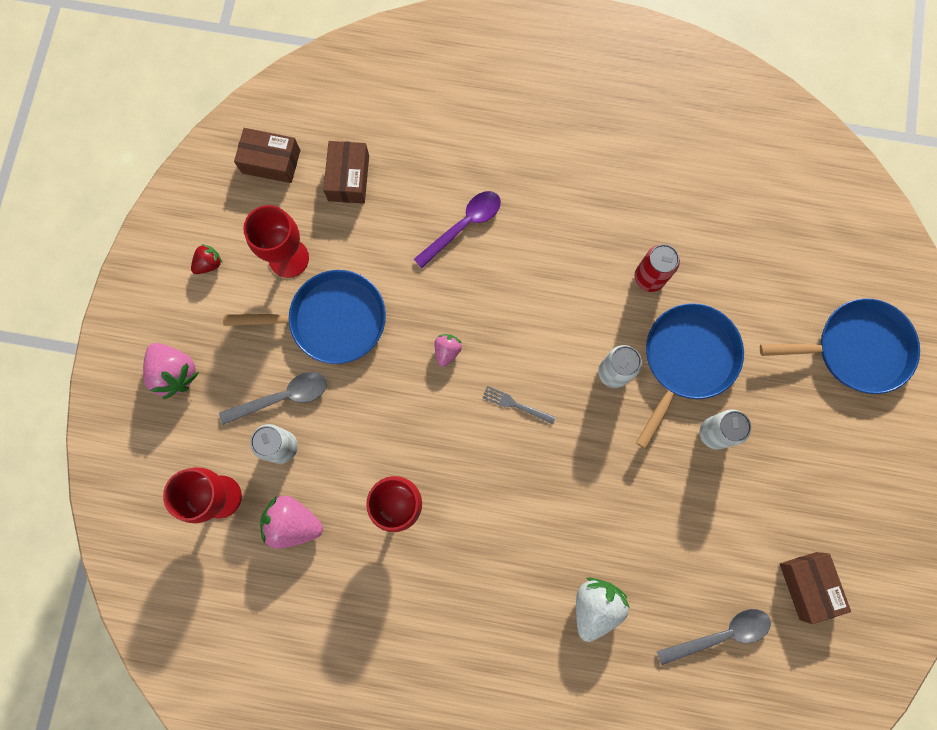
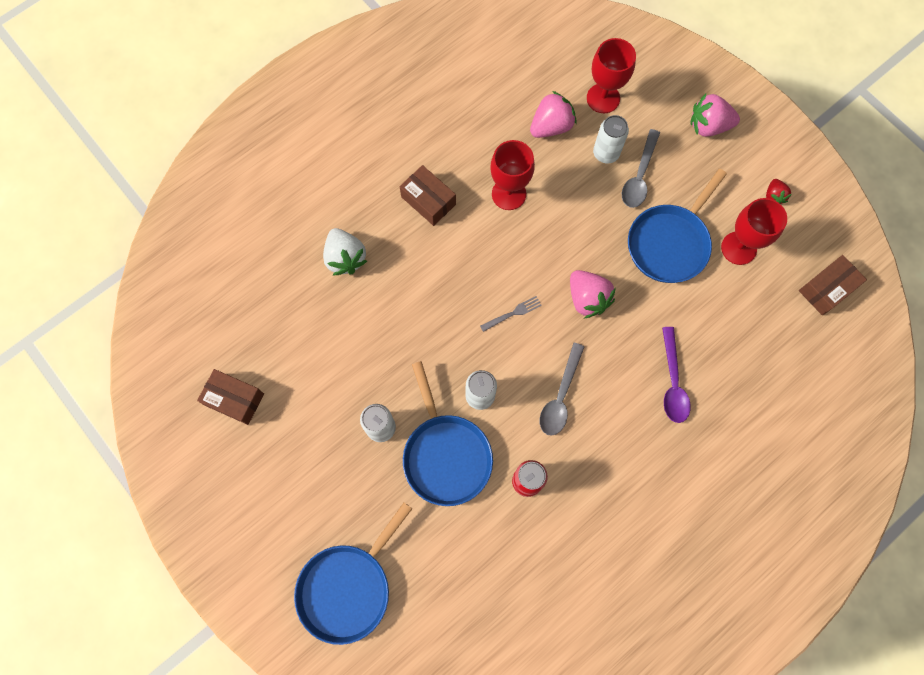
camera: 130 degrees right, 5 degrees down
(348, 178) = (773, 332): brown box -> brown box (428, 200)
(447, 351) = (587, 299): pink strawberry -> pink strawberry, size x1.78
(720, 634) = (259, 318): grey spoon -> grey spoon (560, 396)

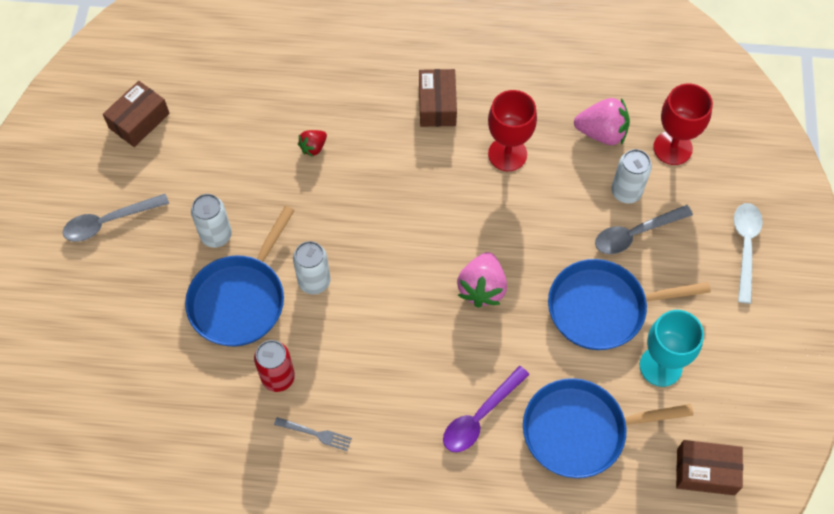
camera: 45 degrees right, 10 degrees down
(234, 399) = (139, 121): brown box -> brown box turned 60 degrees clockwise
(345, 258) = (327, 92): white strawberry -> none
(348, 587) = (67, 323): blue pan -> blue pan (580, 431)
(513, 313) = (409, 245): grey fork -> grey fork (315, 434)
(560, 396) = (376, 340): grey spoon -> grey spoon (109, 222)
(708, 126) = (745, 247): pink strawberry -> white spoon
(738, 248) = (660, 366): red goblet -> turquoise goblet
(773, 196) = (742, 353): red strawberry -> red strawberry (313, 147)

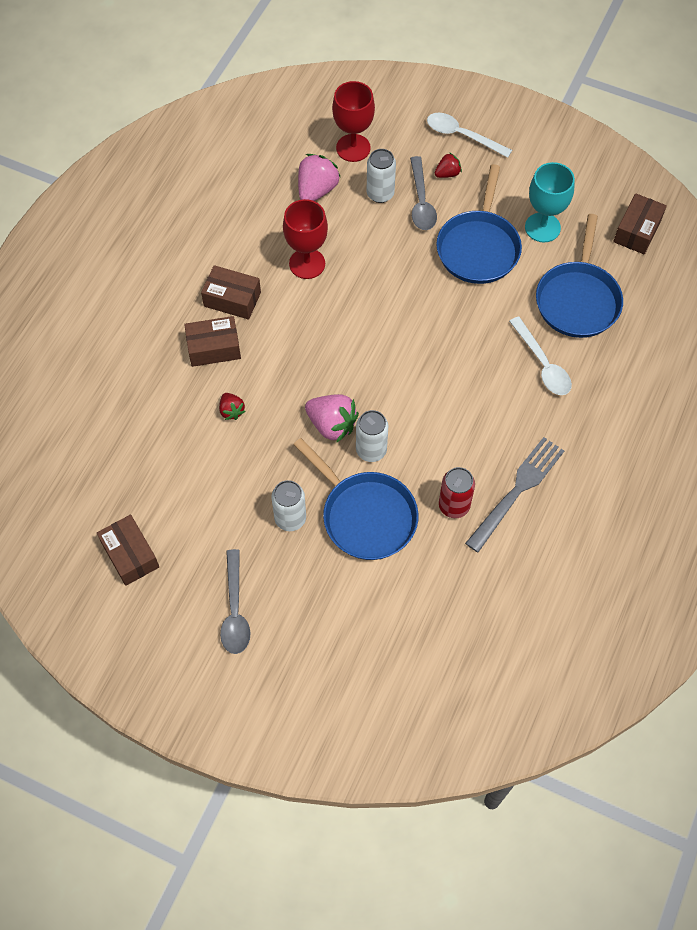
camera: 70 degrees left, 0 degrees up
(315, 434) = (517, 491): grey fork -> grey fork, size x2.02
(376, 109) = (214, 348): none -> brown box
(480, 416) = (542, 364): purple spoon -> white spoon
(482, 288) = (428, 325): pink strawberry -> pink strawberry (332, 425)
(685, 248) = (447, 173): none -> red strawberry

